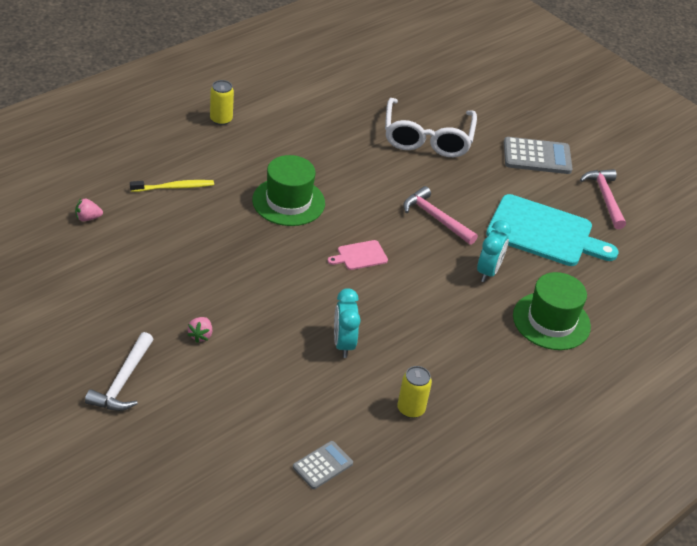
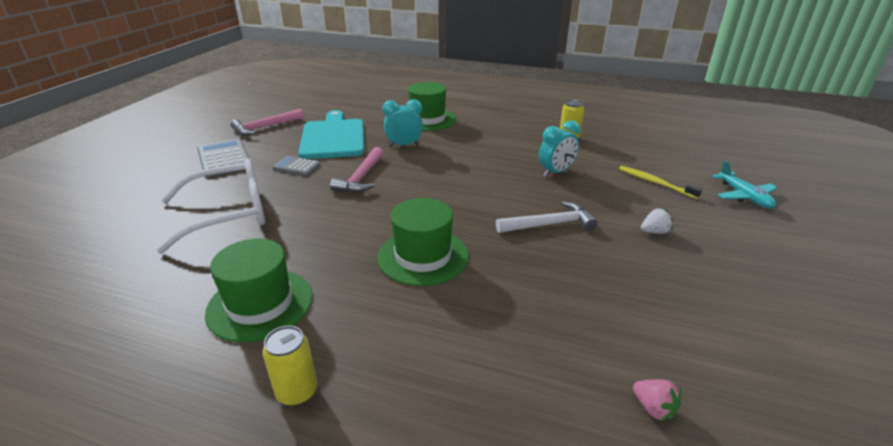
camera: 115 degrees left, 10 degrees down
(123, 381) = (761, 247): white hammer -> white hammer (549, 224)
(174, 187) = (496, 356): yellow toothbrush -> yellow toothbrush (655, 182)
(183, 446) = (744, 196): none -> turquoise plane
(200, 335) = (654, 232): pink strawberry -> white strawberry
(302, 126) = (260, 304): none -> green hat
(322, 465) = (656, 150): grey calculator -> grey calculator (296, 166)
(360, 256) = (453, 194): pink cutting board -> none

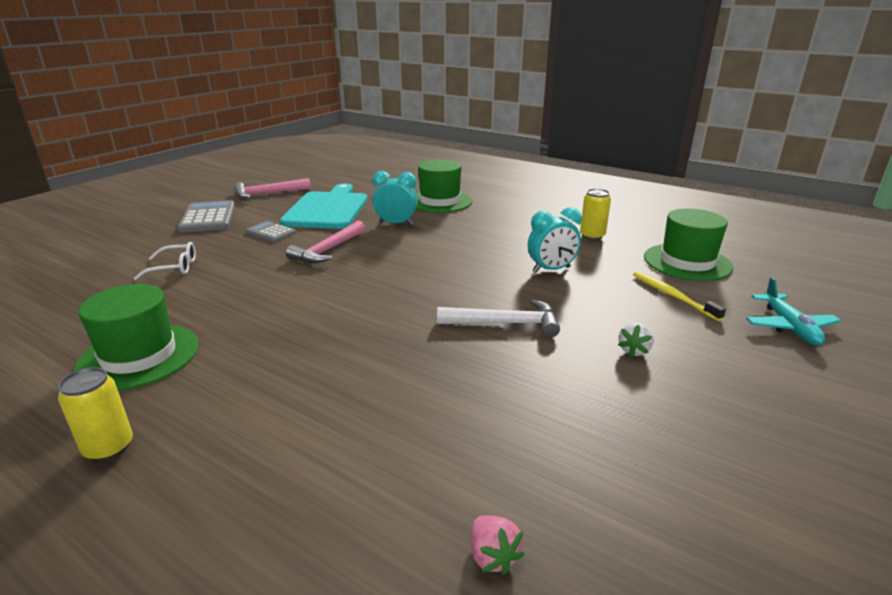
camera: 15 degrees right, 5 degrees down
(229, 213) = (175, 267): white glasses -> white glasses, size x0.47
(423, 256) = (336, 336): green hat -> green hat (687, 262)
(654, 232) = (634, 350): white strawberry -> white strawberry turned 120 degrees clockwise

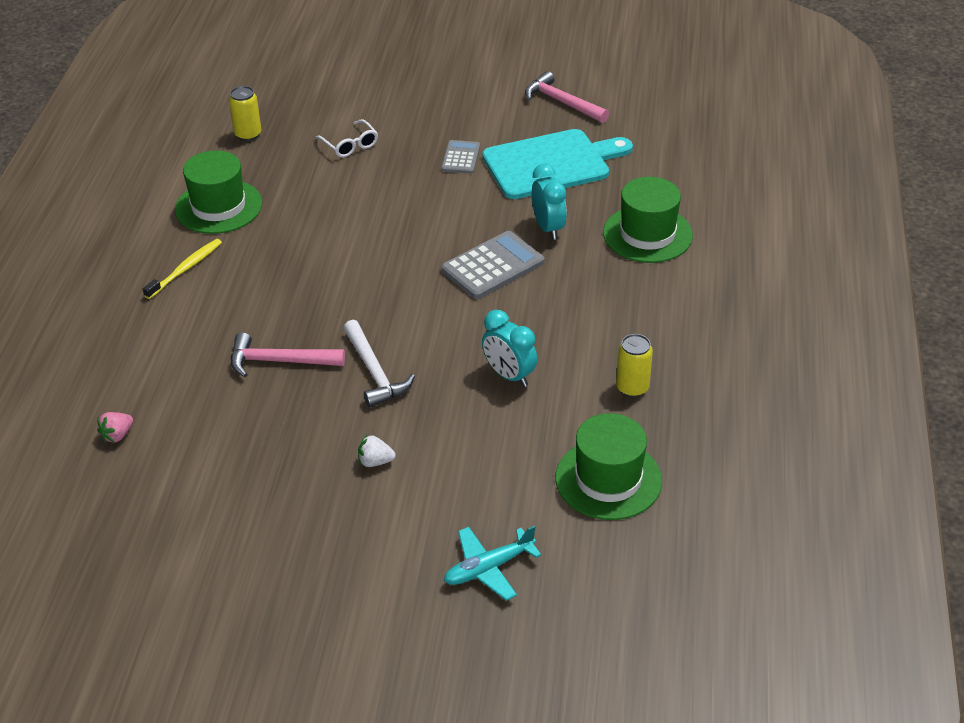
camera: 65 degrees right, 15 degrees up
(109, 448) = (129, 251): yellow can -> yellow can (248, 134)
(208, 218) = (465, 102): grey calculator -> grey calculator (493, 266)
(328, 250) = (447, 211): pink hammer -> pink hammer (279, 361)
(672, 295) = (506, 475): yellow toothbrush -> yellow toothbrush (186, 269)

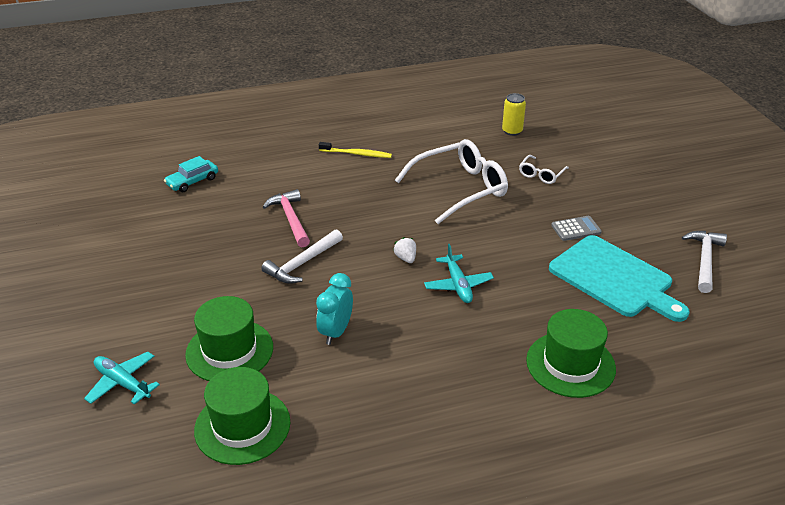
camera: 65 degrees right, 5 degrees down
(117, 435) = (192, 181): pink strawberry -> turquoise car
(218, 207) = (427, 145): green hat -> green hat (229, 351)
(328, 210) = (460, 188): none -> white glasses
(375, 461) = (212, 292): white strawberry -> white strawberry (406, 258)
(493, 266) = (458, 285): grey calculator -> turquoise plane
(548, 228) = (529, 301): turquoise clock -> none
(562, 102) = (704, 260): pink hammer -> white hammer
(632, 388) = (360, 410): yellow can -> none

